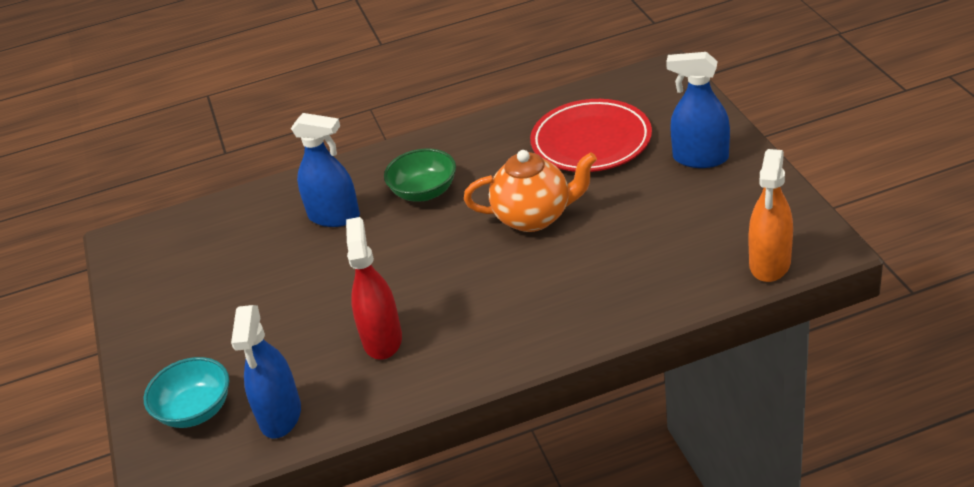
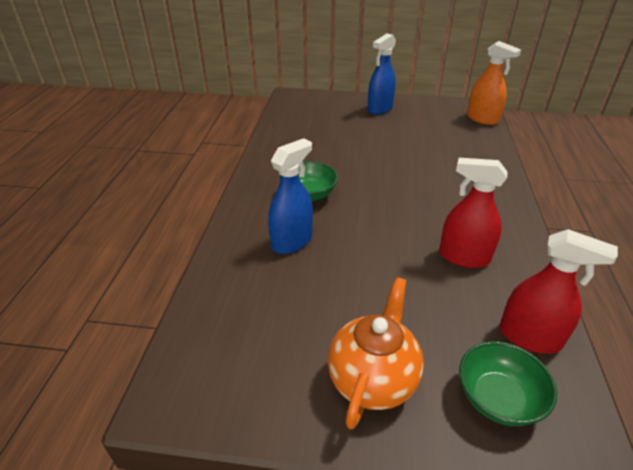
camera: 70 degrees left, 0 degrees up
(195, 410) = (498, 398): turquoise bowl -> green bowl
(280, 415) = (529, 337): blue spray bottle -> red spray bottle
(534, 217) = (381, 165): orange teapot -> orange teapot (373, 379)
(591, 141) = (327, 129): red plate -> none

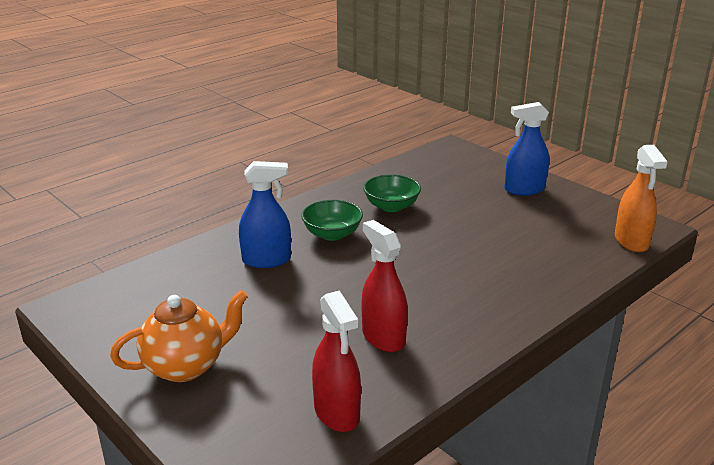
camera: 40 degrees right, 10 degrees down
(498, 398) = (246, 426): green bowl -> green bowl (391, 206)

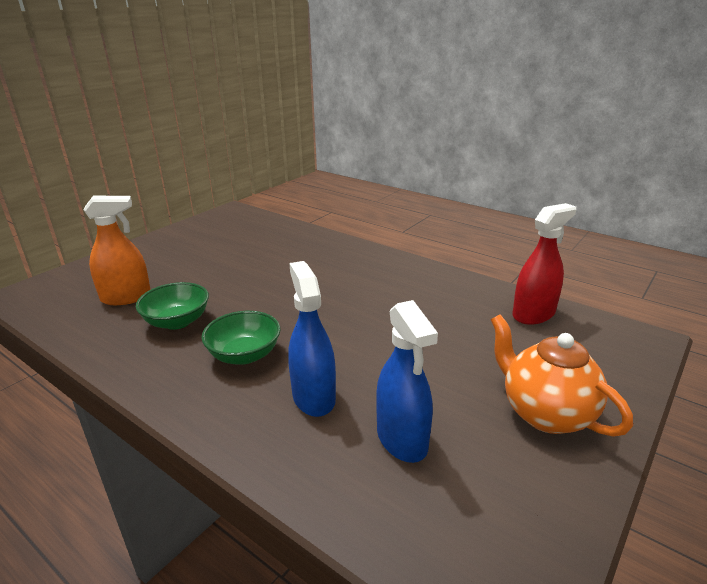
camera: 100 degrees left, 0 degrees up
(383, 337) = (427, 304): red spray bottle -> none
(524, 190) = (155, 253): blue spray bottle -> blue spray bottle (402, 439)
(631, 241) = (255, 217): orange spray bottle -> orange spray bottle (126, 297)

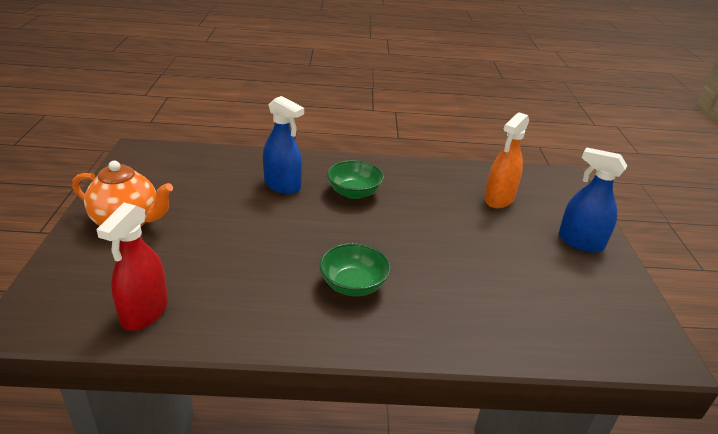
camera: 140 degrees right, 5 degrees up
(177, 321) = (431, 196): green bowl -> green bowl (353, 285)
(402, 439) = (214, 183): blue spray bottle -> blue spray bottle (580, 242)

